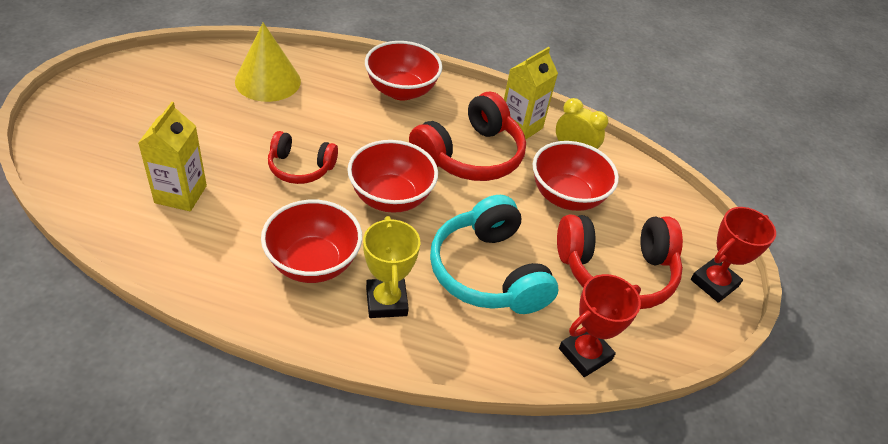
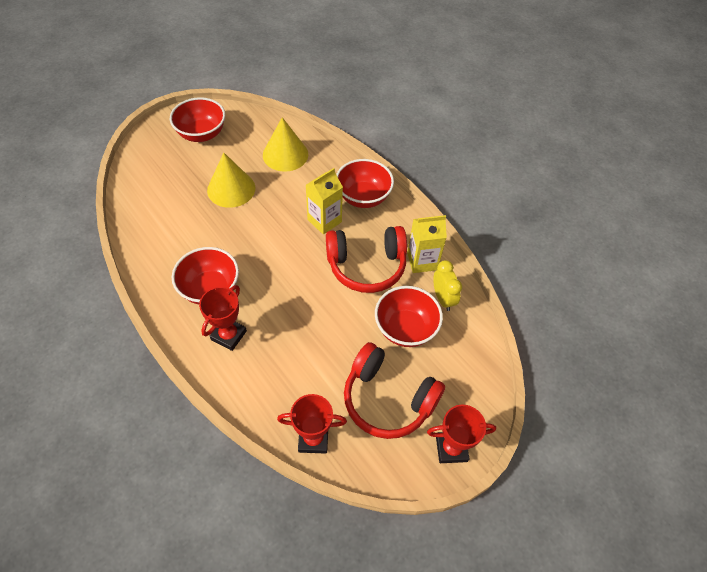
camera: 40 degrees right, 10 degrees up
(180, 194) = (178, 209): yellow carton -> yellow carton (324, 221)
(233, 143) = (231, 189): none -> yellow cone
(300, 167) = (255, 223): red headphones -> none
(386, 301) = (229, 335): yellow trophy -> red trophy
(391, 198) = (289, 270): red bowl -> red bowl (202, 134)
(488, 272) = (304, 351): turquoise headphones -> none

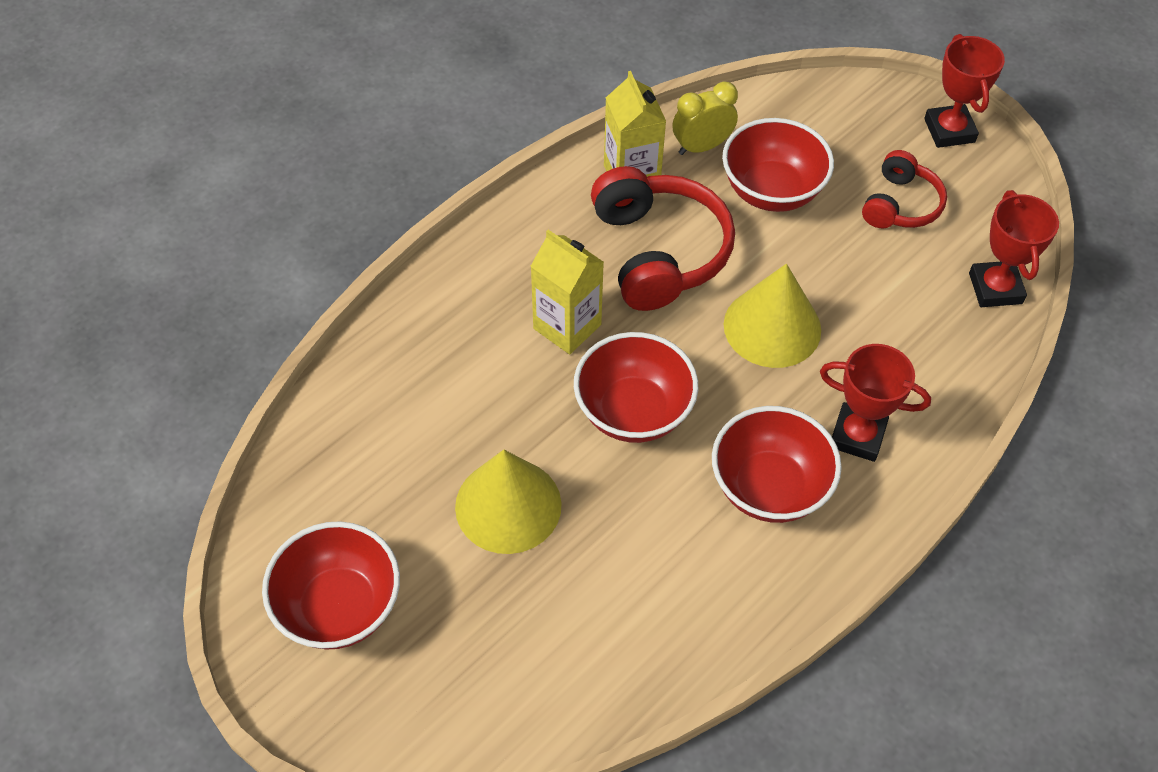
camera: 95 degrees left, 0 degrees up
(285, 154) = (392, 420): yellow cone -> yellow cone (772, 327)
(363, 197) = (496, 271): red bowl -> red bowl (633, 412)
(388, 399) = (900, 204): red headphones -> red headphones, size x0.59

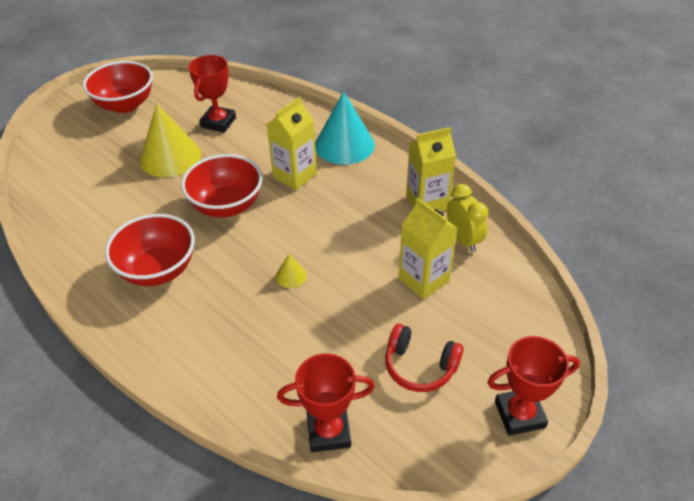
camera: 90 degrees right, 10 degrees down
(497, 264) = (344, 145): none -> turquoise cone
(658, 252) = (358, 216): red headphones -> none
(772, 191) = (423, 280): red bowl -> yellow carton
(772, 327) = (291, 276): yellow cone -> yellow cone, size x0.43
(857, 435) = (191, 321): red trophy -> red trophy (218, 122)

